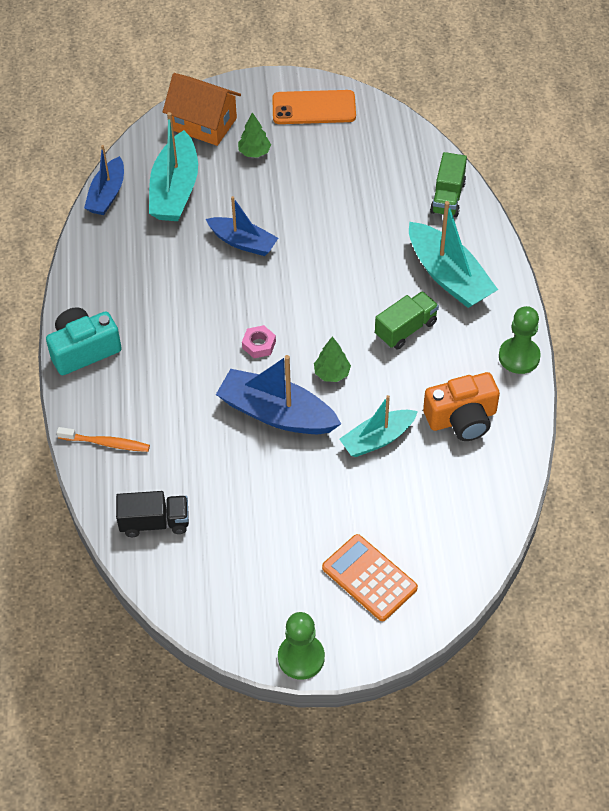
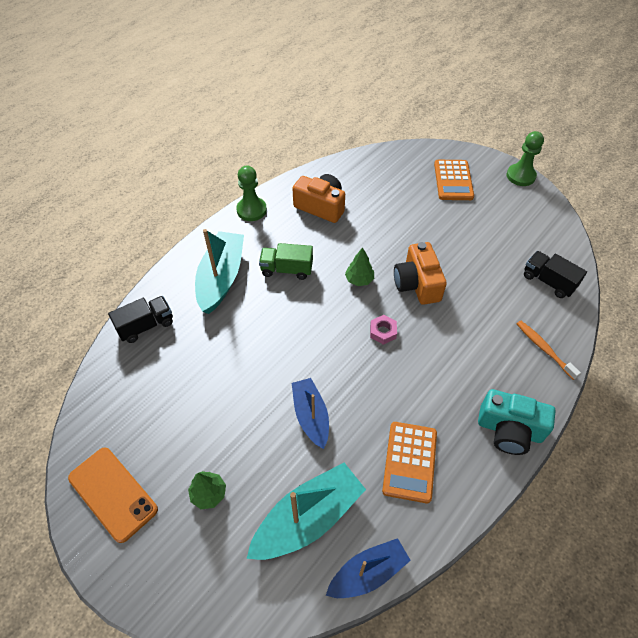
camera: 135 degrees left, 0 degrees up
(140, 271) = (409, 461): none -> orange calculator
(203, 124) = (209, 573): orange house -> none
(276, 413) = (417, 284): blue boat -> orange camera
(377, 439) = (376, 230): turquoise boat -> none
(447, 197) = (146, 326): green truck -> black truck

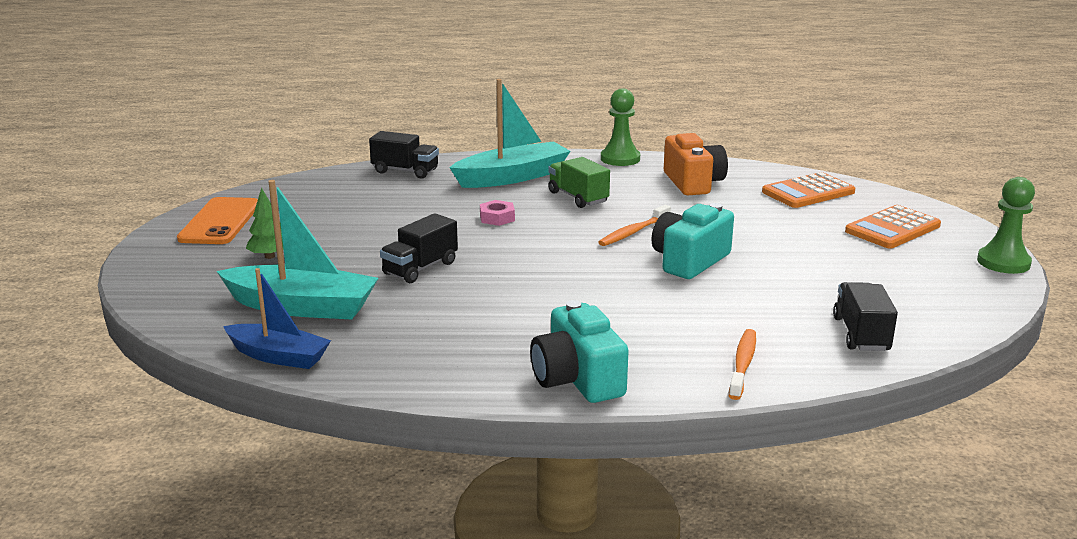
camera: 50 degrees right, 30 degrees down
(311, 416) = (420, 268): blue boat -> black truck
(359, 280) = (633, 232): green tree -> orange toothbrush
(383, 332) = (587, 266): pink nut -> pink nut (497, 218)
(409, 461) = (442, 334): orange calculator -> orange calculator (808, 192)
(417, 284) = (689, 261): orange camera -> turquoise camera

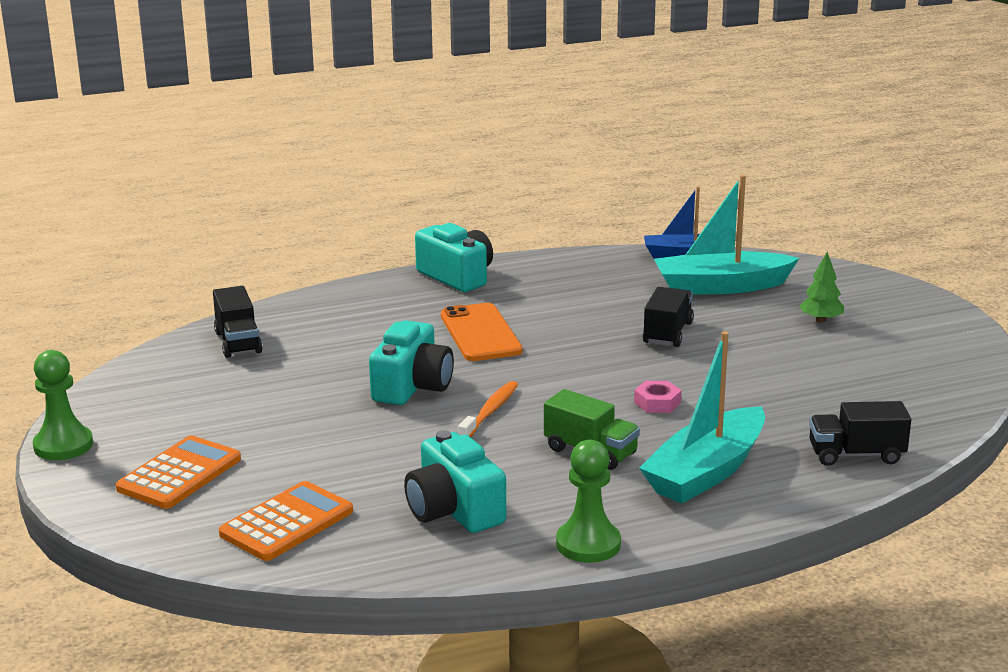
camera: 160 degrees right, 0 degrees up
(220, 222) = (935, 344): orange phone -> orange phone (480, 333)
(693, 183) = (454, 510): orange camera -> turquoise camera
(742, 364) = (336, 304): orange toothbrush -> none

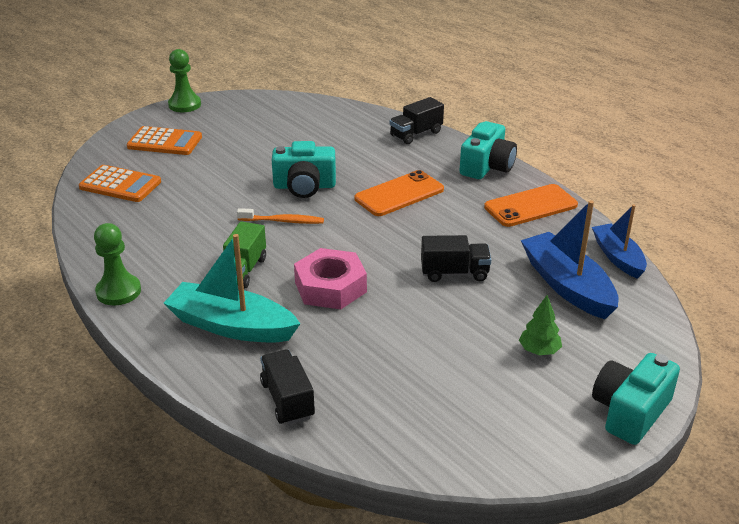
camera: 70 degrees right, 10 degrees up
(238, 342) = (332, 118): black truck -> black truck (416, 134)
(454, 510) = (148, 234): turquoise camera -> turquoise camera (630, 412)
(561, 272) = (530, 206): none -> orange phone
(657, 403) = (330, 287): pink nut -> pink nut, size x2.01
(720, 287) = (567, 285): turquoise boat -> blue boat

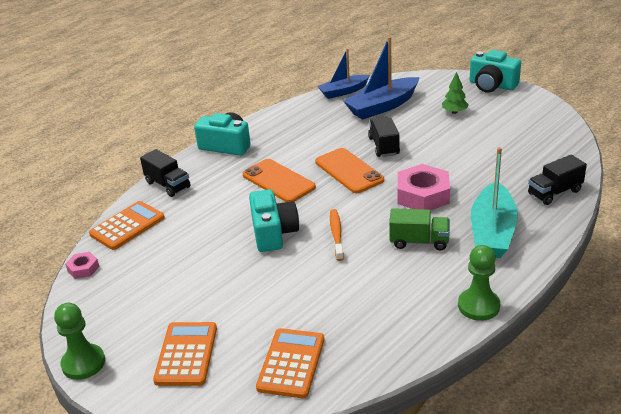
camera: 95 degrees left, 0 degrees up
(300, 100) = (83, 268): none -> pink nut
(353, 116) = (127, 226): none -> orange calculator
(530, 206) = (285, 124): orange phone -> orange phone (349, 171)

